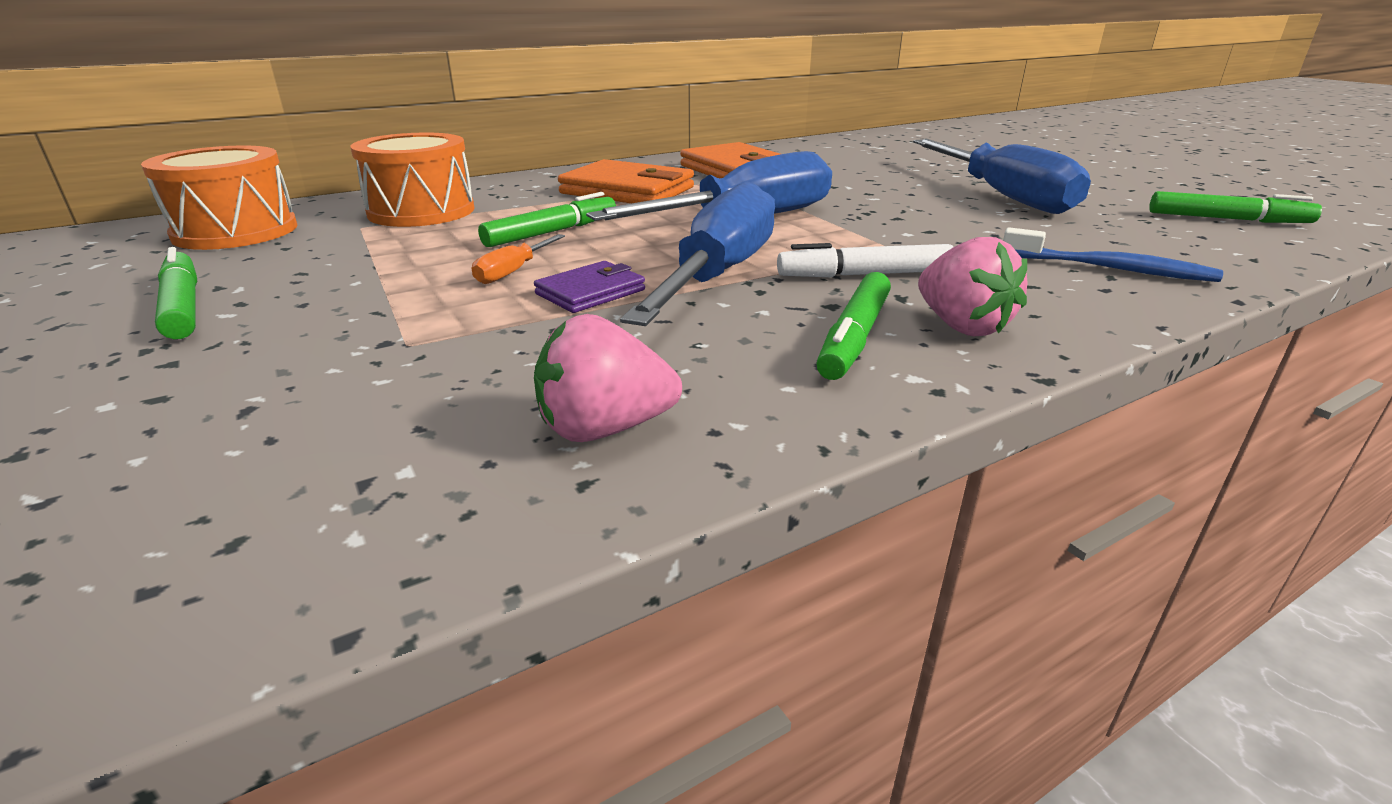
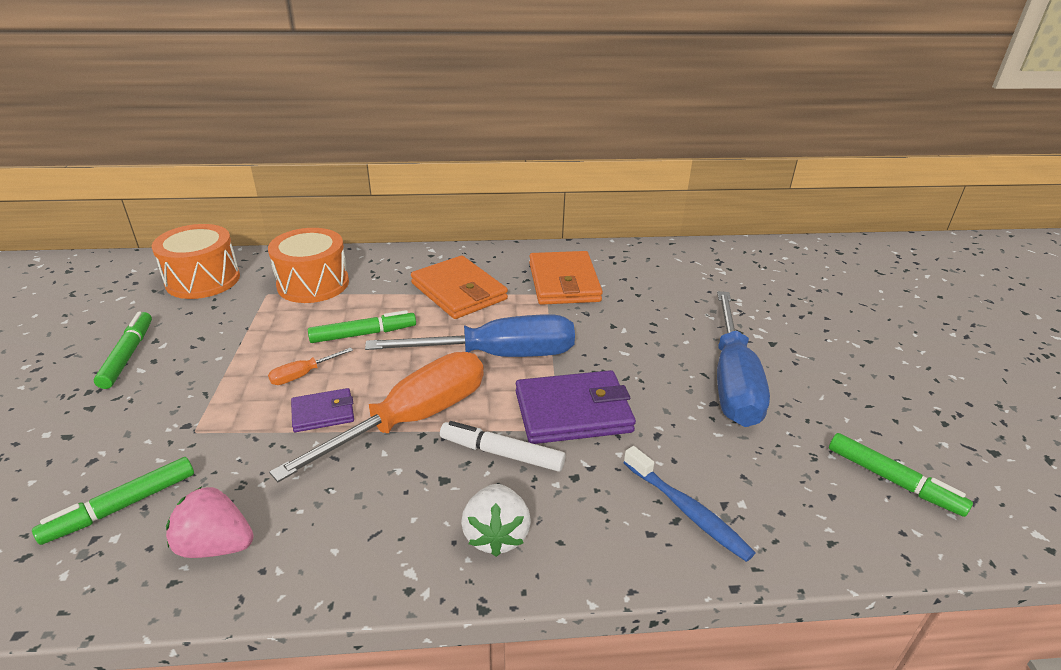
camera: 25 degrees right, 5 degrees up
(719, 274) = (412, 419): blue screwdriver -> orange screwdriver
(854, 337) = (419, 519): green marker -> green marker (121, 506)
(890, 237) = (573, 412): none -> purple wallet
(961, 326) = (496, 535): pink strawberry -> white strawberry

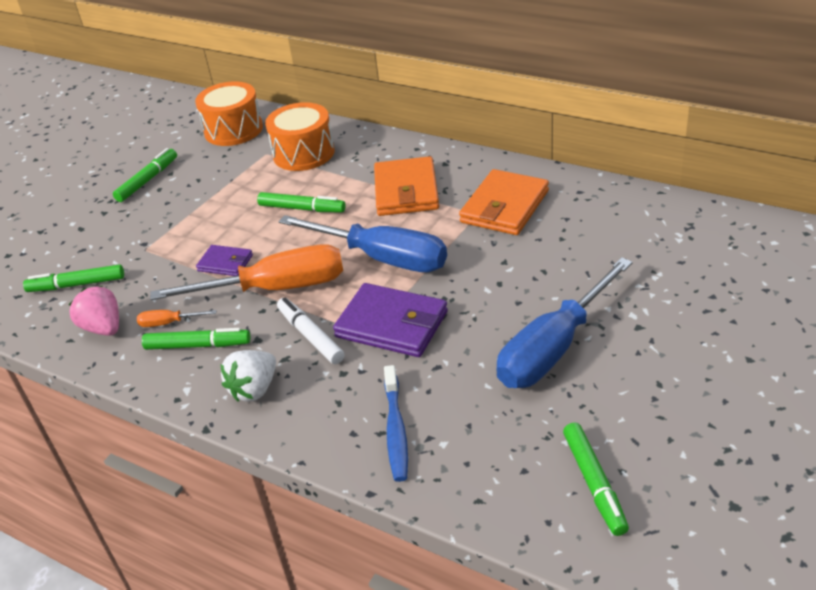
camera: 40 degrees right, 5 degrees up
(302, 375) = (236, 229): orange screwdriver -> orange screwdriver (168, 323)
(375, 515) = (198, 345): none -> green marker

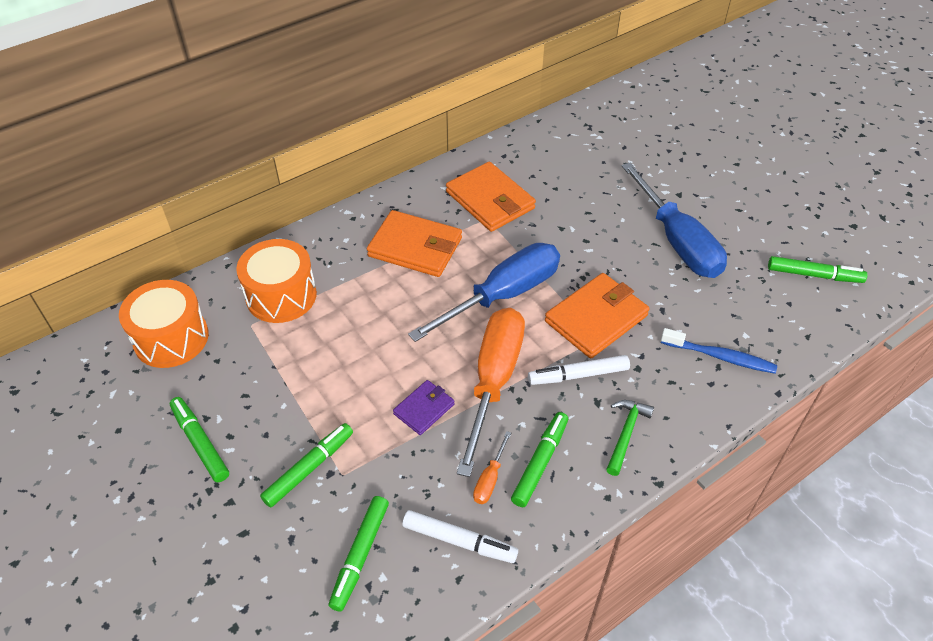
camera: 70 degrees left, 10 degrees up
(103, 328) = (459, 541): pink strawberry -> white marker
(254, 389) = (626, 434): white strawberry -> green hammer
(302, 209) = (380, 325): green marker -> green marker (309, 468)
(392, 324) = (596, 318): purple wallet -> orange wallet

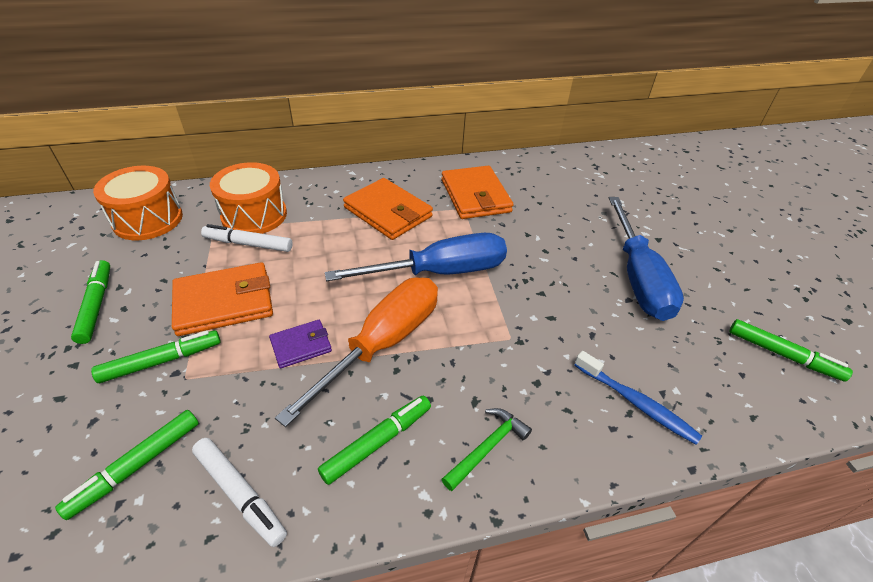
camera: 20 degrees right, 5 degrees down
(490, 479) = (315, 439): orange screwdriver -> none
(578, 375) = (470, 367): white marker -> white marker (248, 244)
(596, 318) = (518, 320): orange wallet -> orange wallet (224, 302)

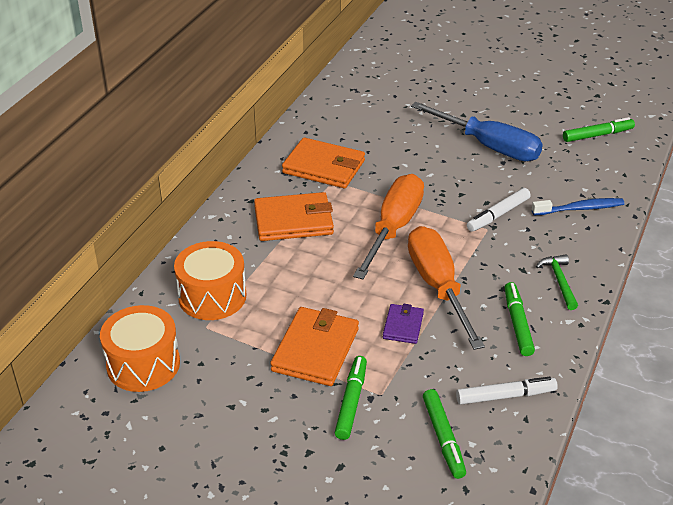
camera: 50 degrees left, 5 degrees down
(96, 305) = (244, 424): green marker -> none
(248, 244) = (252, 313): white marker -> white marker (498, 215)
(440, 272) = (393, 228): blue screwdriver -> orange screwdriver

